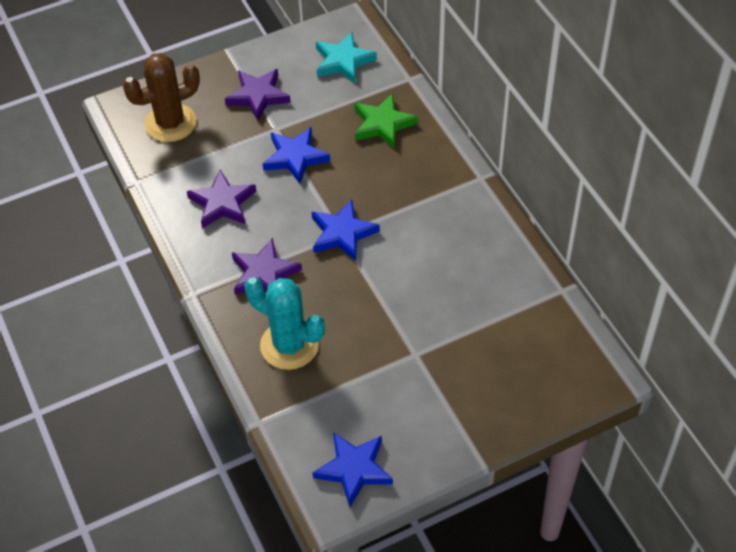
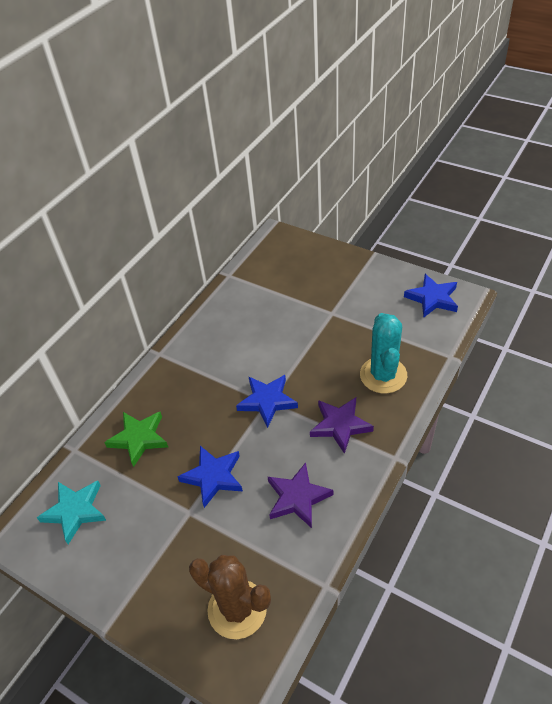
camera: 120 degrees left, 5 degrees down
(258, 96) = (157, 553): purple star -> none

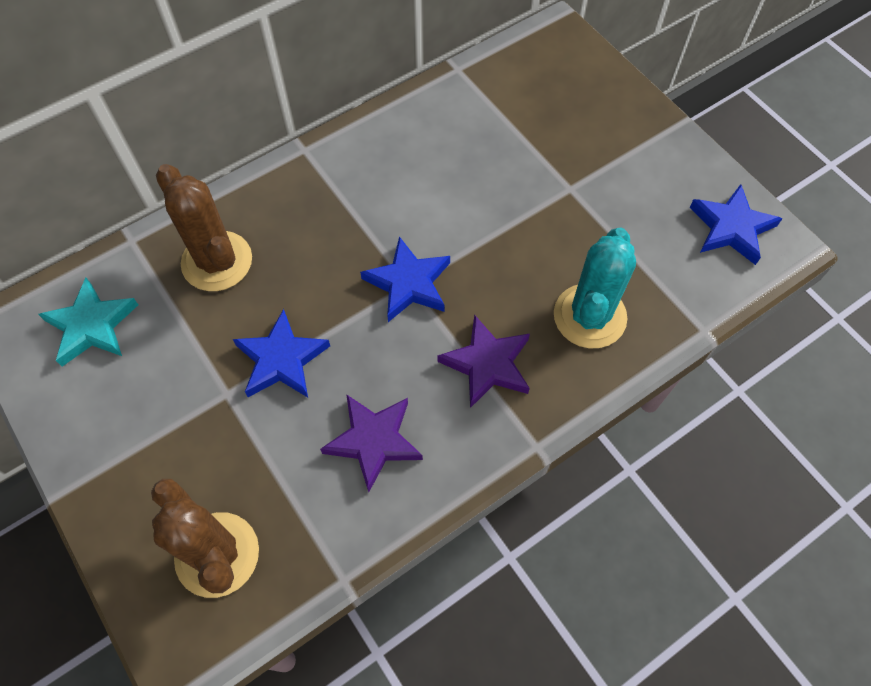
camera: 20 degrees right, 15 degrees up
(139, 438) = (217, 261): green star -> brown cactus

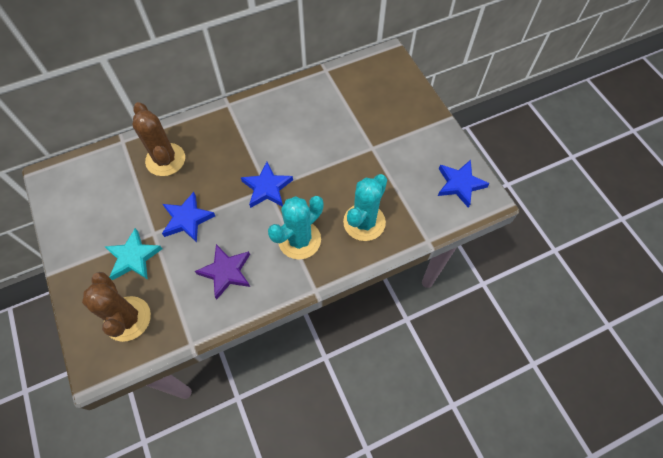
camera: 10 degrees right, 0 degrees up
(92, 325) = (91, 184): turquoise star -> turquoise star (133, 257)
(487, 364) = (299, 240): purple star -> turquoise cactus

